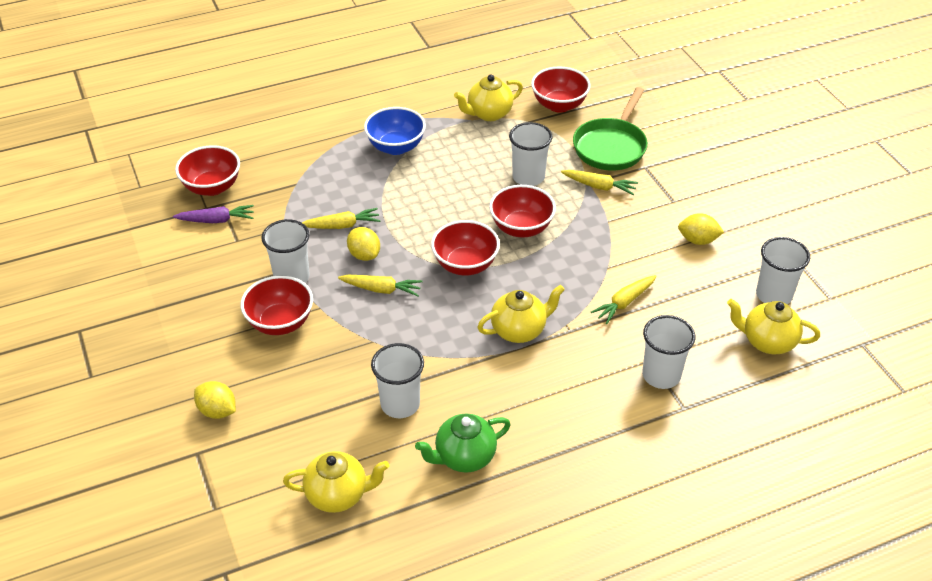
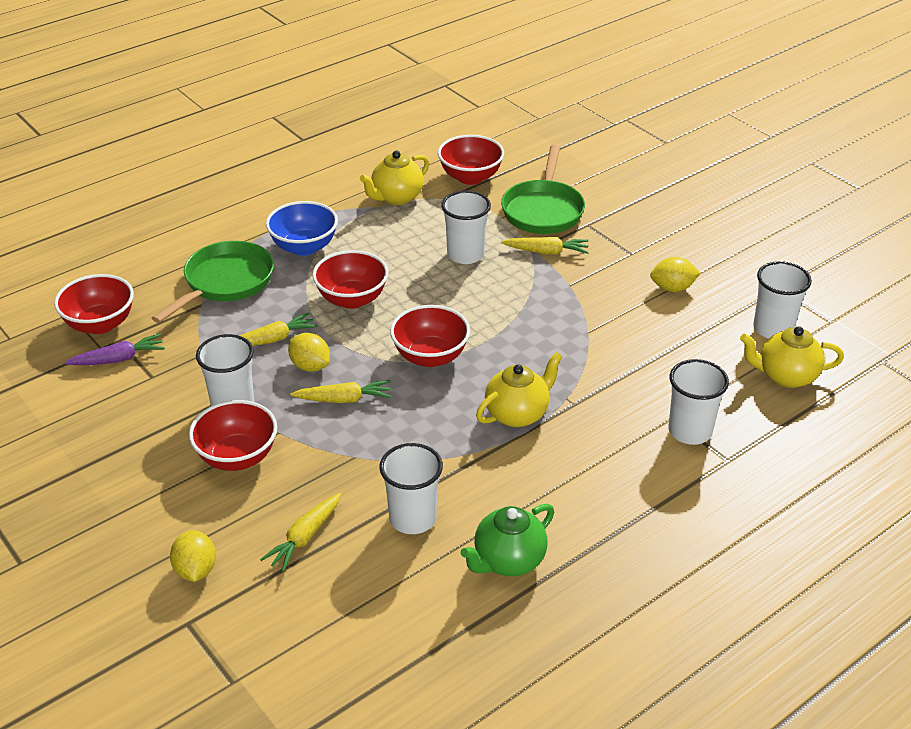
camera: 15 degrees left, 5 degrees down
(217, 411) = (196, 570): yellow lemon -> yellow lemon turned 60 degrees clockwise
(321, 168) = (225, 282): none -> green pan
(338, 495) = (377, 633): yellow teapot -> none
(521, 228) = (478, 308): red bowl -> red bowl (352, 299)
(624, 303) = (620, 364): yellow carrot -> yellow carrot (305, 537)

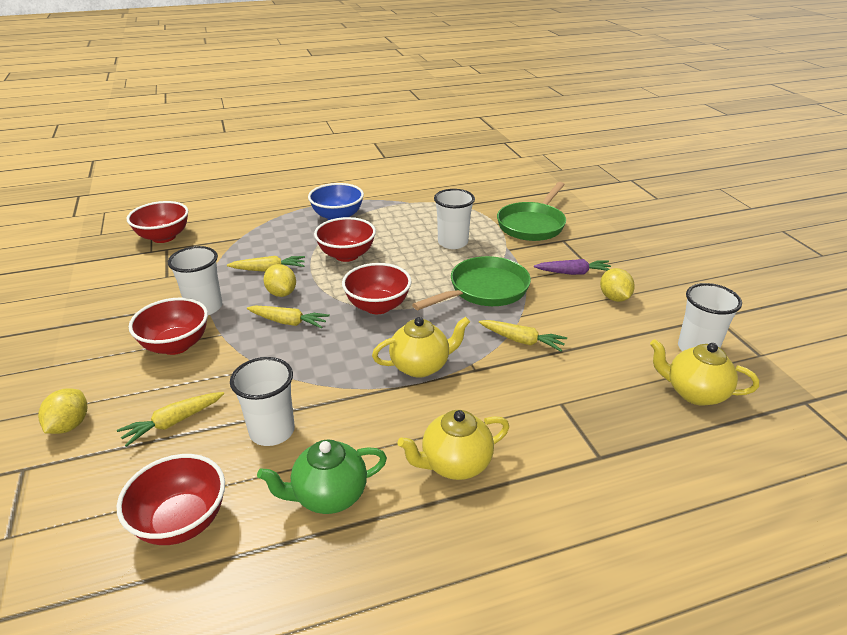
camera: 20 degrees right, 5 degrees down
(118, 359) = (155, 260): purple carrot -> purple carrot (573, 273)
(225, 282) = (267, 228): green pan -> green pan (484, 290)
(396, 197) = (425, 199): yellow teapot -> yellow teapot (454, 464)
(470, 177) = (488, 196): red bowl -> red bowl (182, 521)
(546, 252) = (518, 252): yellow carrot -> yellow carrot (522, 341)
(672, 288) = (614, 298): yellow lemon -> yellow lemon turned 60 degrees clockwise
(690, 431) = (573, 420): white cup -> none

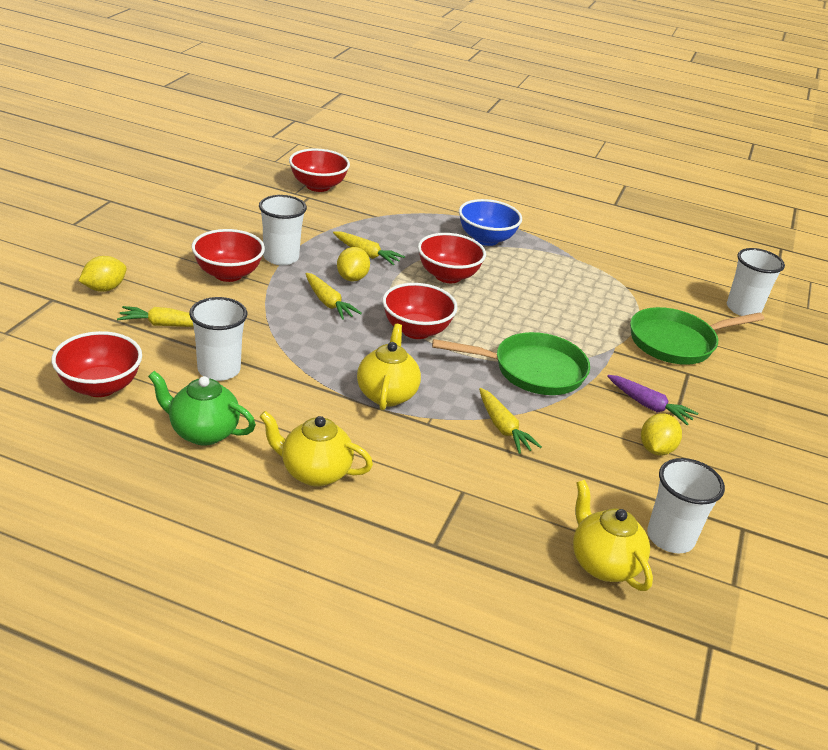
camera: 35 degrees right, 0 degrees up
(421, 366) = (386, 394): yellow teapot -> yellow teapot turned 105 degrees counterclockwise
(453, 242) = (564, 316): white cup -> white cup (743, 309)

